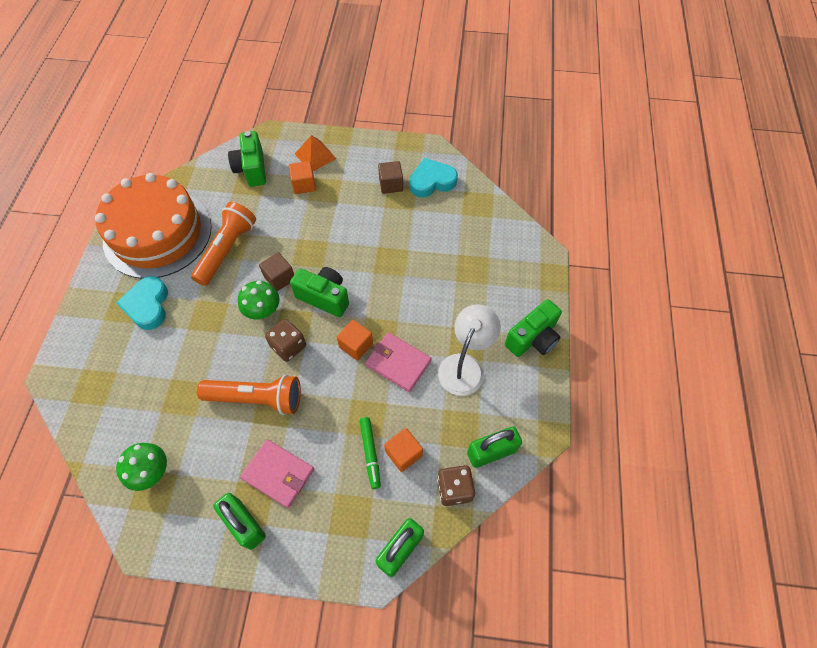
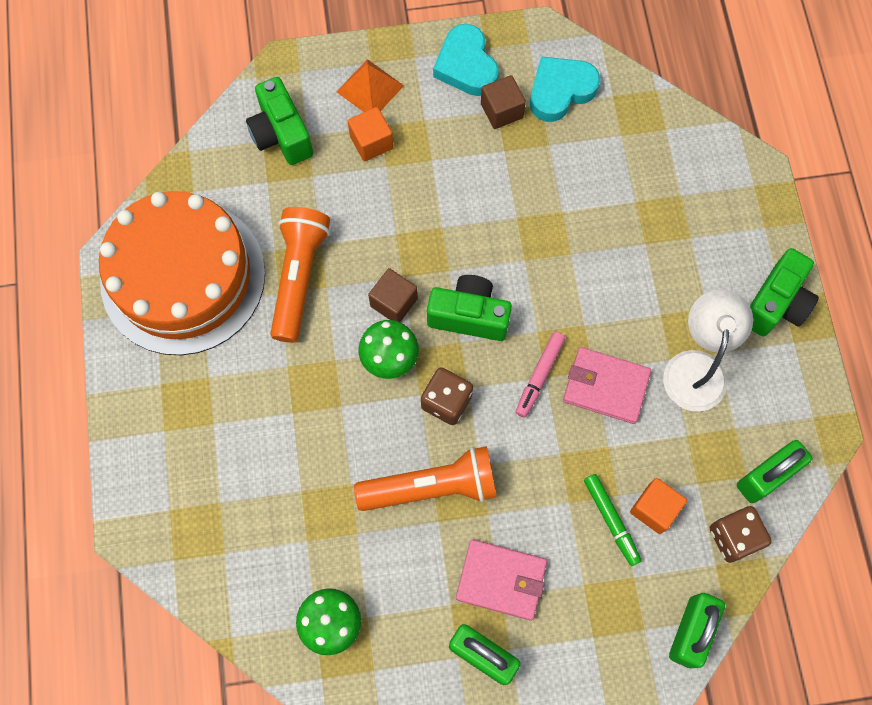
camera: 15 degrees left, 10 degrees up
(148, 305) = (220, 393): turquoise heart -> turquoise heart (466, 65)
(356, 345) = (539, 376): orange cube -> pink marker

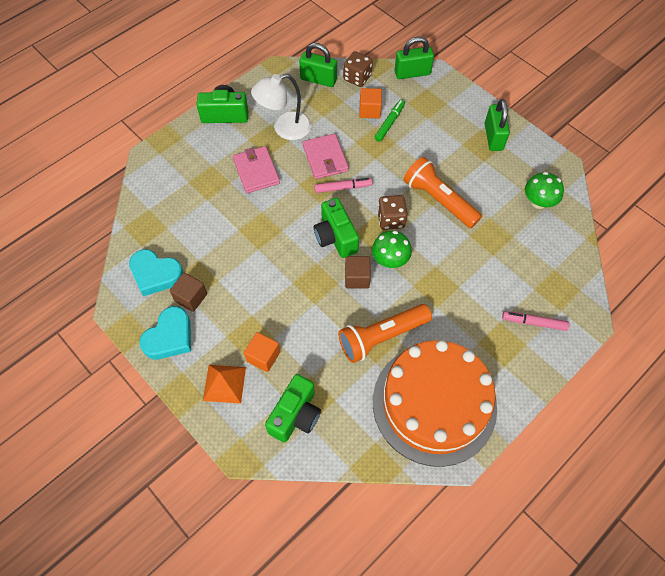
camera: 125 degrees left, 10 degrees down
(180, 463) = (534, 322): none -> pink marker
(501, 580) = (455, 148): pink wallet -> pink wallet (256, 171)

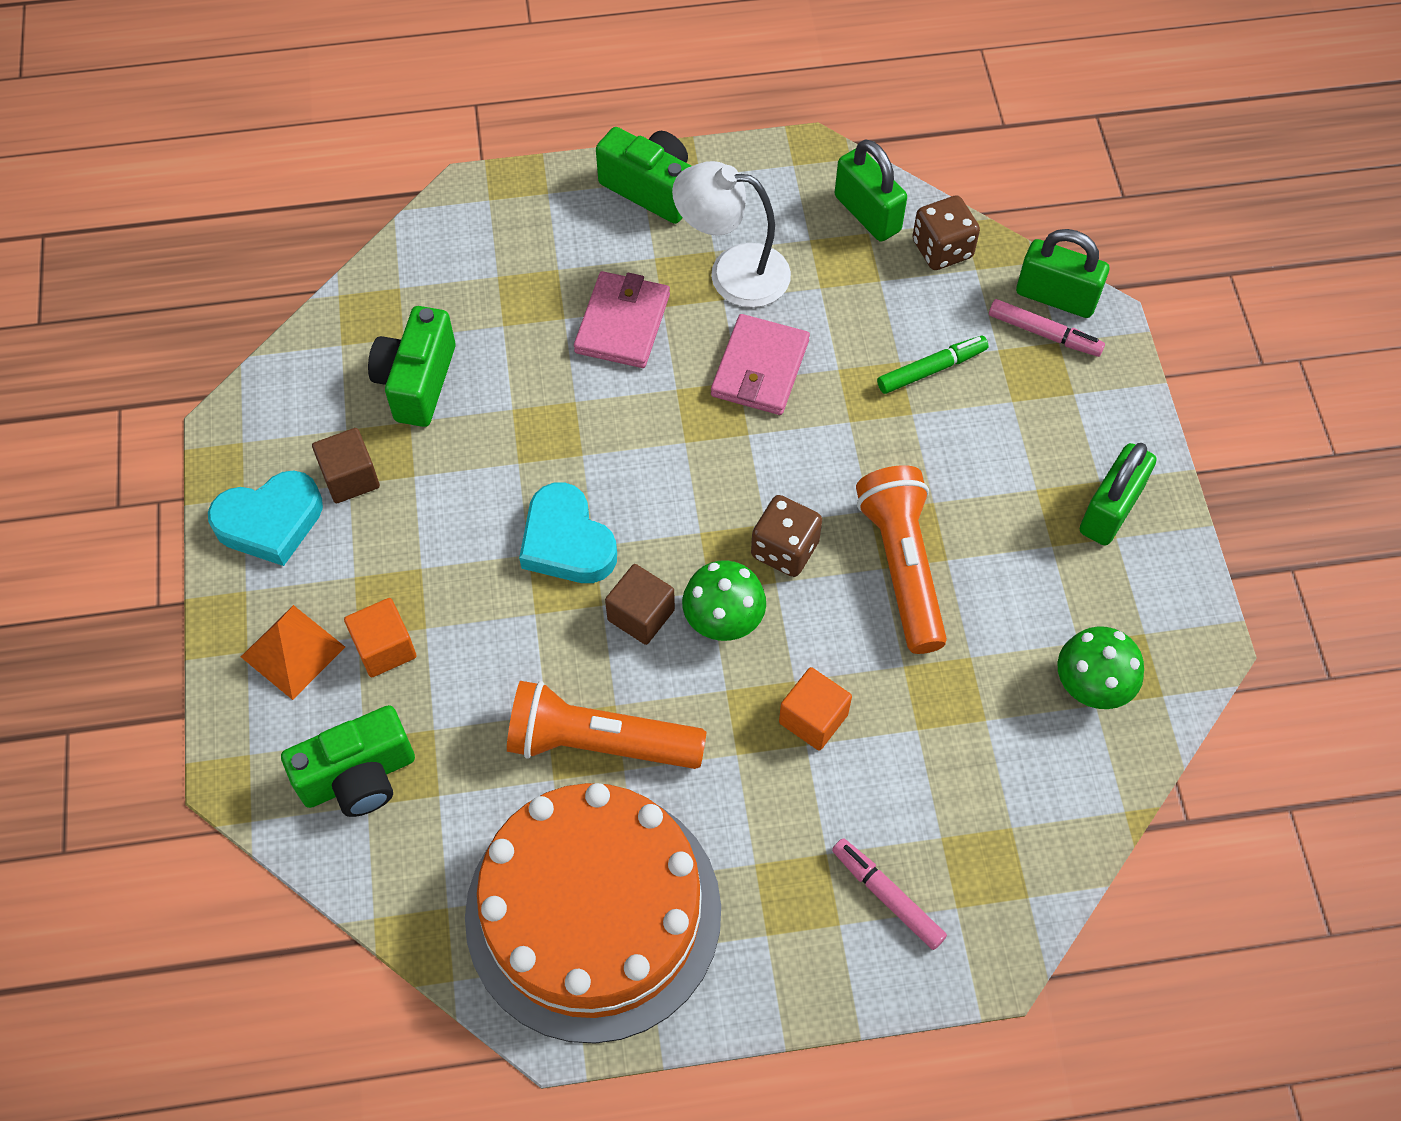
camera: 35 degrees right, 0 degrees up
(156, 274) = (327, 405): turquoise heart -> turquoise heart (567, 542)
(335, 237) = (662, 521): green camera -> green camera (417, 382)
(343, 188) = (747, 441): pink marker -> pink marker (1044, 334)
(369, 110) = (914, 325): orange cube -> orange cube (813, 718)

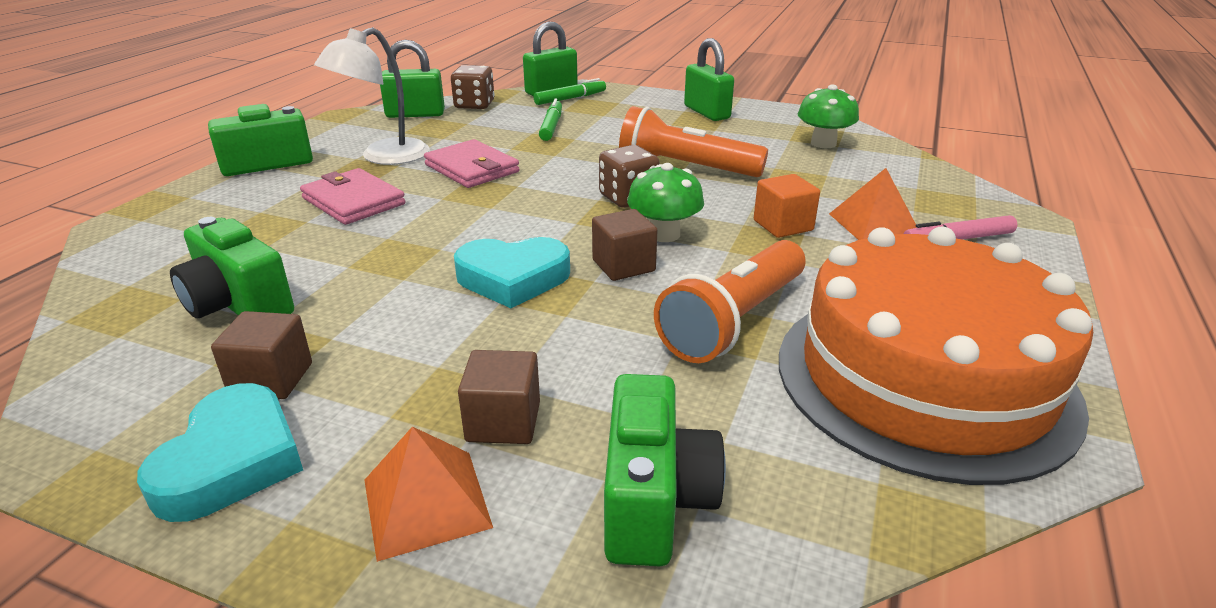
camera: 60 degrees left, 30 degrees down
(384, 648) = (503, 422): orange cube -> brown cube
(874, 805) = (874, 224): none -> orange pyramid
(1044, 334) = (570, 99): pink marker -> green marker

